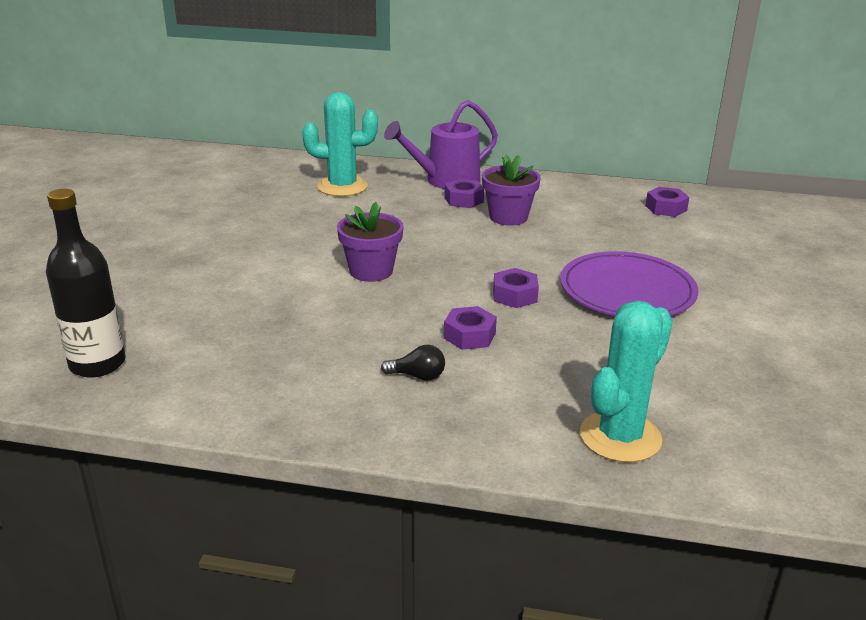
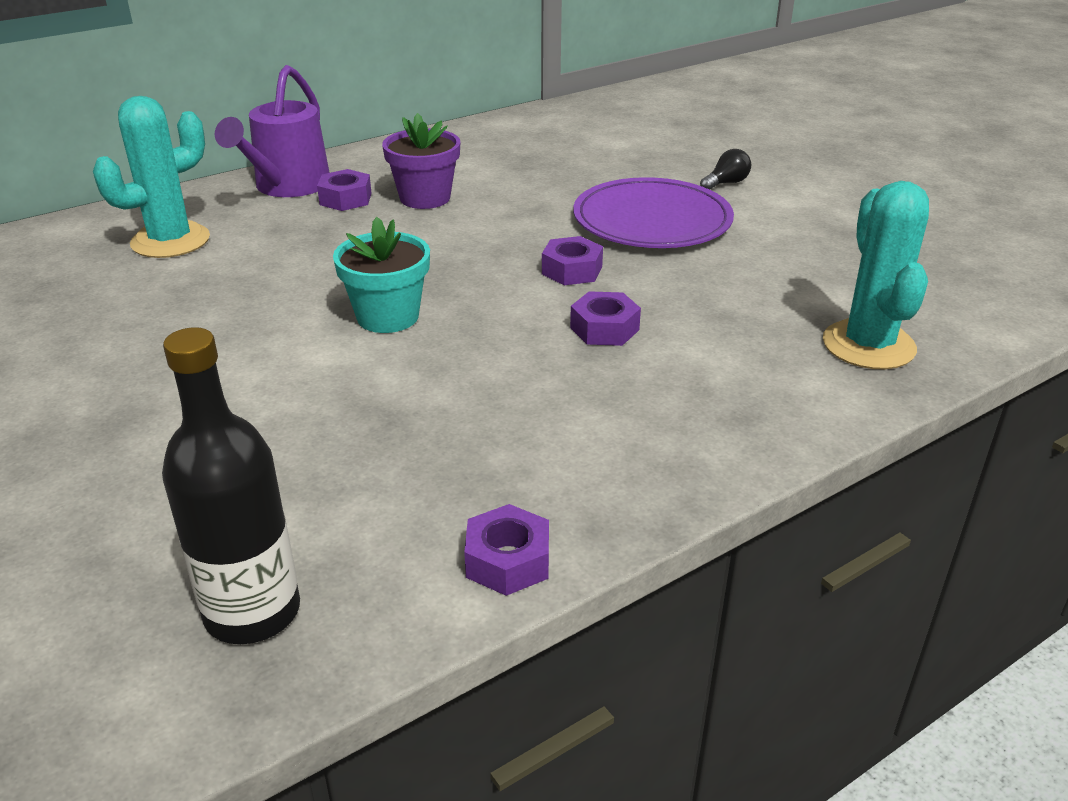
camera: 45 degrees left, 5 degrees up
(371, 271) = (388, 316): purple flower pot -> turquoise flower pot
(417, 376) = (633, 393): black light bulb -> black light bulb (726, 183)
(666, 208) = (549, 133): purple nut -> purple nut (508, 561)

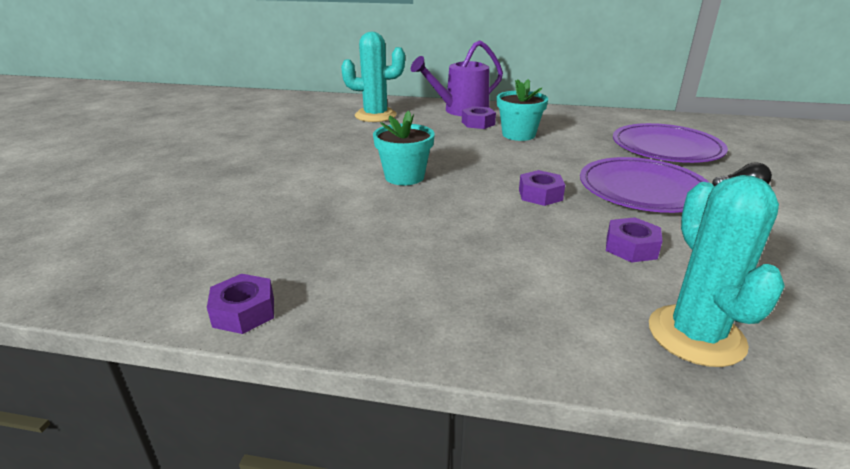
camera: 45 degrees right, 5 degrees down
(252, 612) = (131, 264): black bottle -> none
(425, 198) = (518, 135): purple flower pot -> turquoise flower pot
(602, 157) = (666, 148): none -> purple plate
(604, 329) = (505, 231): purple nut -> purple nut (631, 247)
(868, 345) = (696, 335): turquoise cactus -> turquoise cactus turned 45 degrees counterclockwise

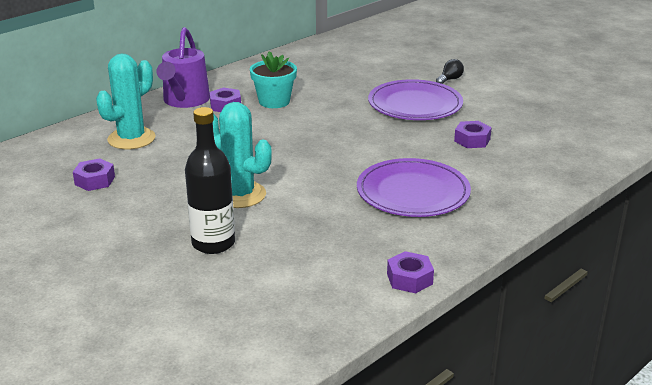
camera: 55 degrees left, 0 degrees up
(240, 189) = (213, 243): none -> black bottle
(404, 177) = (287, 170): turquoise flower pot -> none
(540, 195) = (381, 136): purple nut -> purple nut (95, 180)
(666, 148) = (370, 69): purple plate -> purple plate (413, 192)
(696, 335) = (555, 162): turquoise cactus -> turquoise cactus (239, 195)

